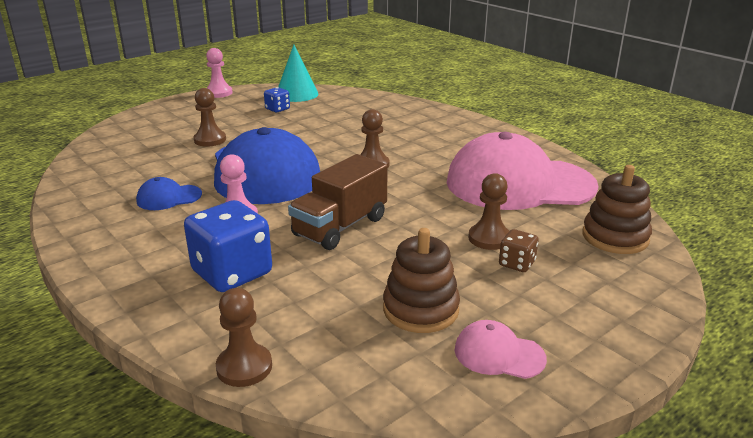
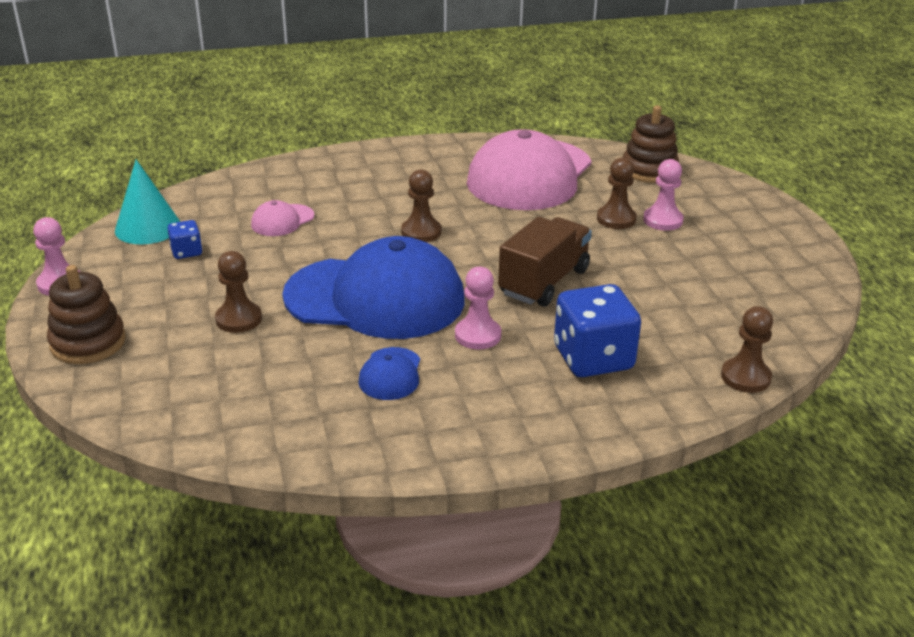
camera: 65 degrees left, 5 degrees up
(340, 227) = (544, 282): brown truck -> brown truck turned 120 degrees counterclockwise
(420, 309) = (705, 279): brown stacking toy -> brown stacking toy (88, 342)
(499, 354) = (775, 265): pink cap -> pink cap (282, 220)
(517, 263) = (662, 220): brown dice -> pink pawn

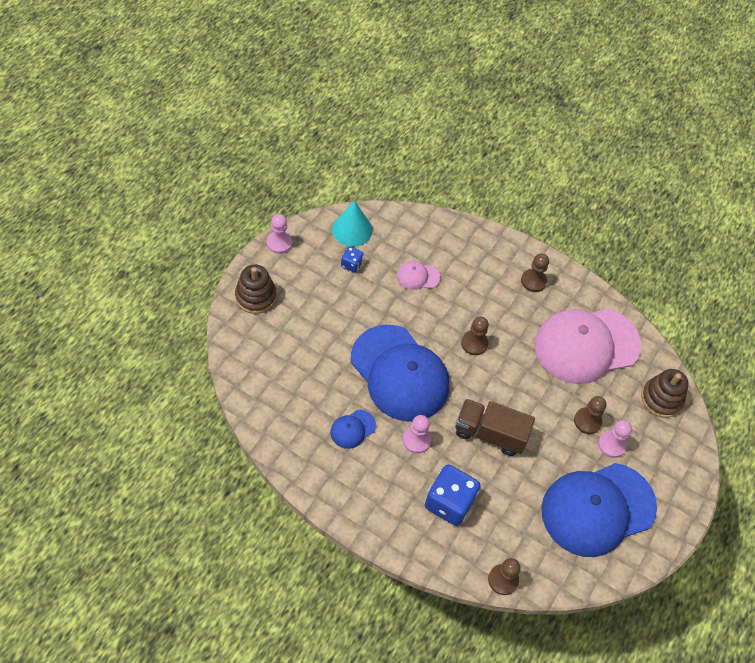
camera: 40 degrees right, 25 degrees up
(238, 319) = (327, 335): brown pawn -> brown pawn (533, 281)
(544, 282) = (490, 433): brown truck -> brown truck turned 150 degrees counterclockwise
(729, 267) = (597, 509): none -> blue cap

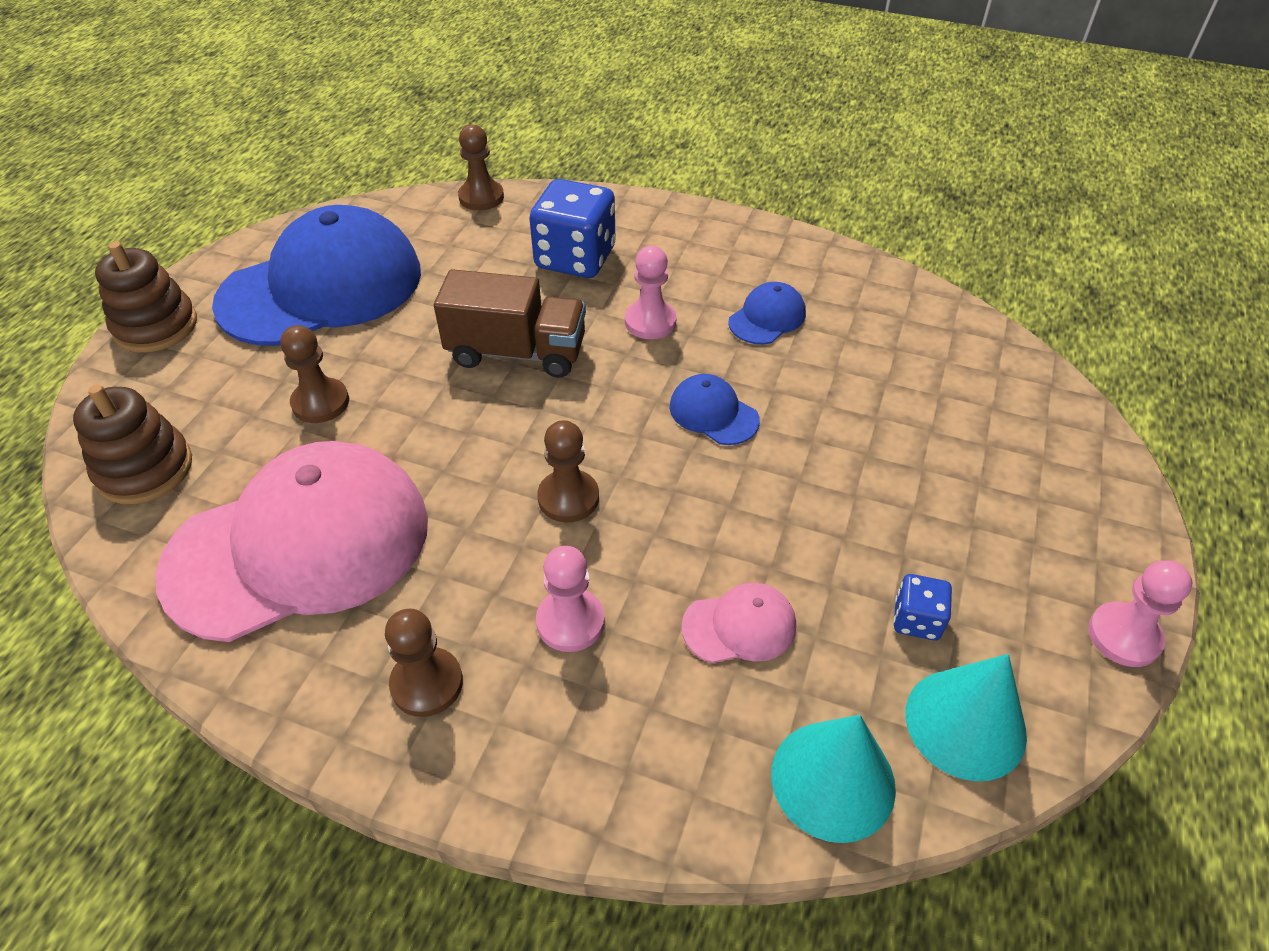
camera: 175 degrees right, 10 degrees down
(256, 296) = (1083, 496): brown stacking toy -> brown stacking toy (156, 326)
(399, 373) = (713, 413): blue cap -> blue cap, size x0.41
(403, 224) = (833, 780): none -> turquoise cone
(611, 444) = (277, 375): pink pawn -> pink pawn (570, 622)

